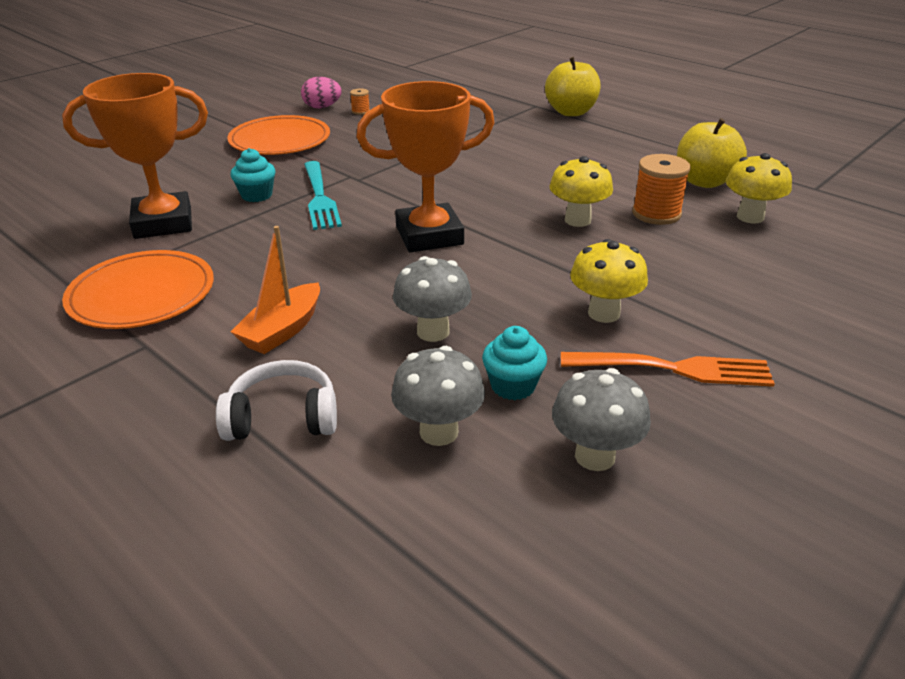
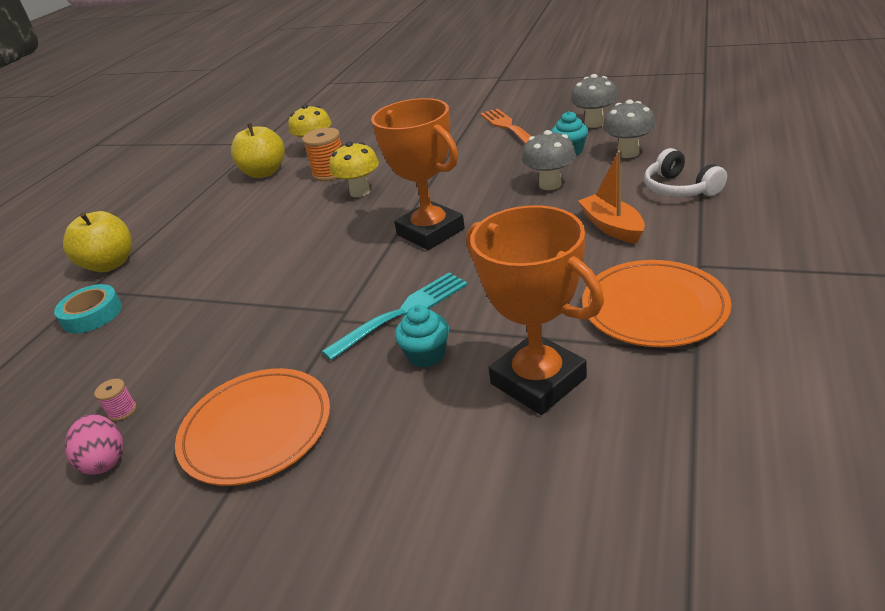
camera: 110 degrees left, 0 degrees up
(282, 330) = (612, 227): orange boat -> orange boat turned 120 degrees counterclockwise
(360, 111) = (122, 411): orange spool -> pink spool
(494, 106) = (92, 314): none -> turquoise tape
(604, 313) = (475, 152): yellow mushroom -> none

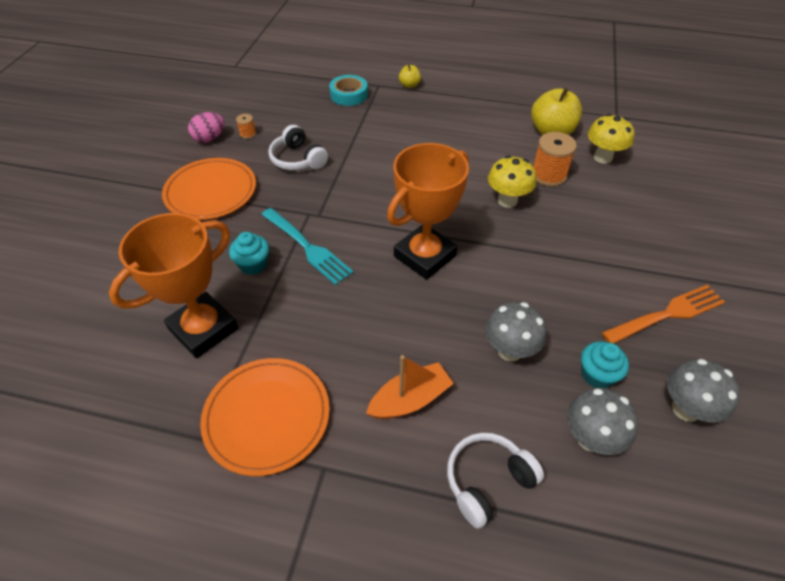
camera: 80 degrees right, 15 degrees up
(110, 264) = (409, 85): yellow apple -> yellow apple, size x0.51
(122, 411) = (248, 134): pink spool -> orange spool
(220, 345) = (298, 159): none -> white headphones

